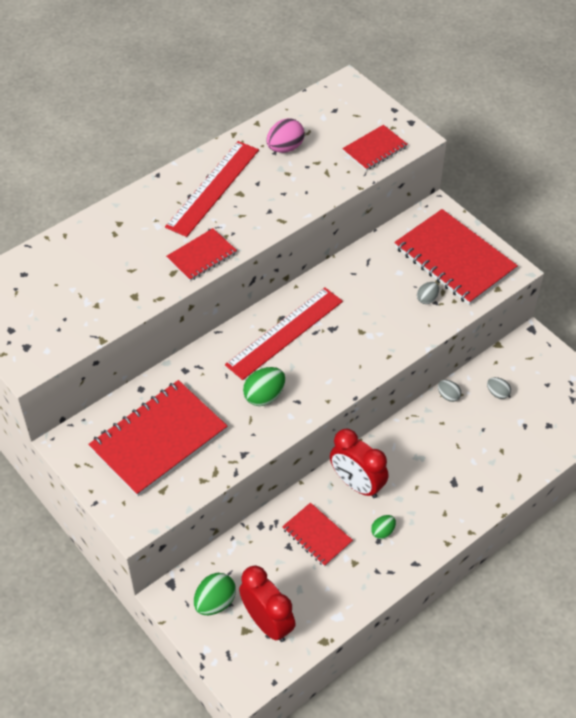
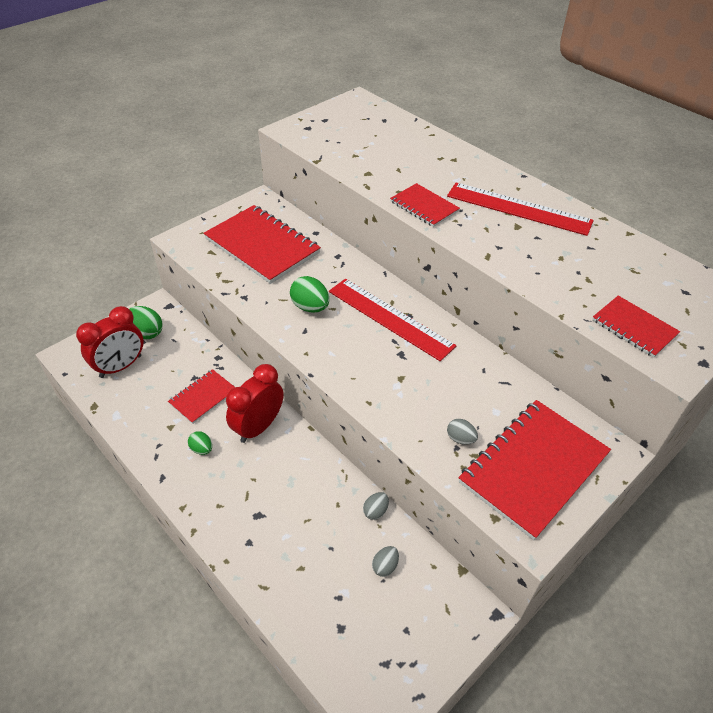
camera: 85 degrees right, 5 degrees down
(285, 148) = (600, 254): pink egg -> none

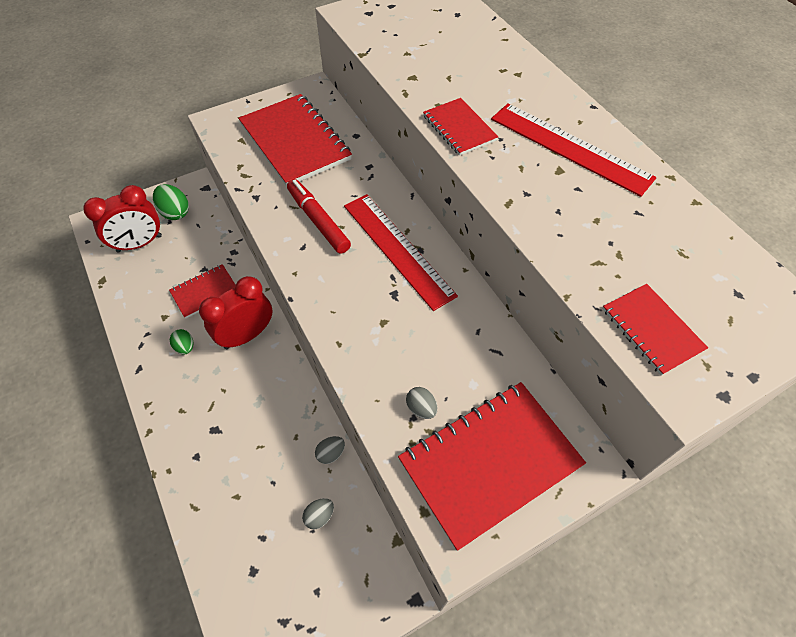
camera: 15 degrees right, 10 degrees up
(310, 307) = (318, 221): green egg -> red marker

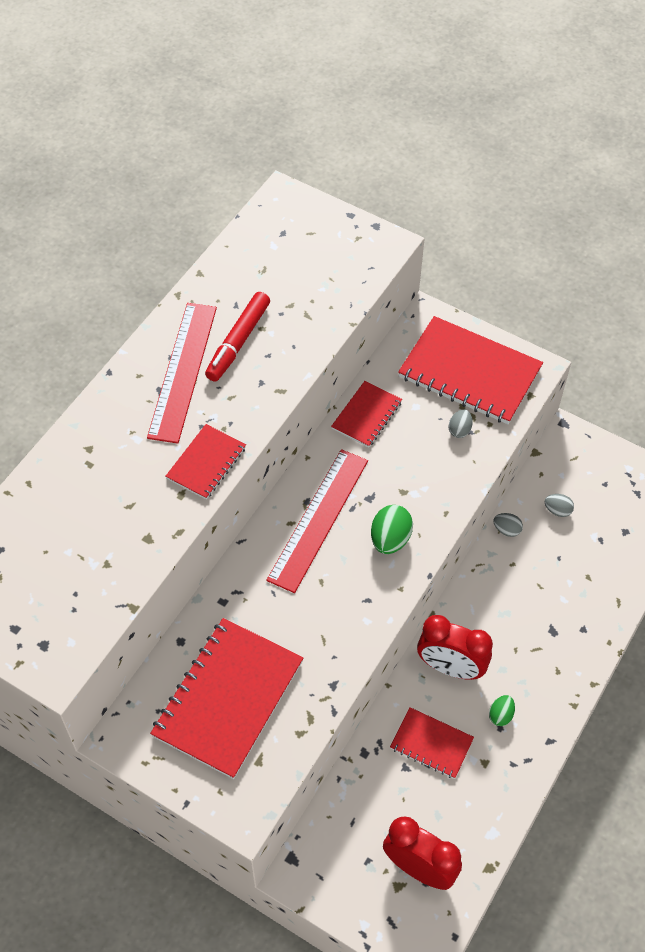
camera: 120 degrees left, 0 degrees up
(175, 212) = (351, 864): green egg -> green egg (390, 539)
(318, 221) = (327, 605): red marker -> red marker (238, 342)
(651, 330) = (349, 271): red notebook -> red notebook (366, 415)

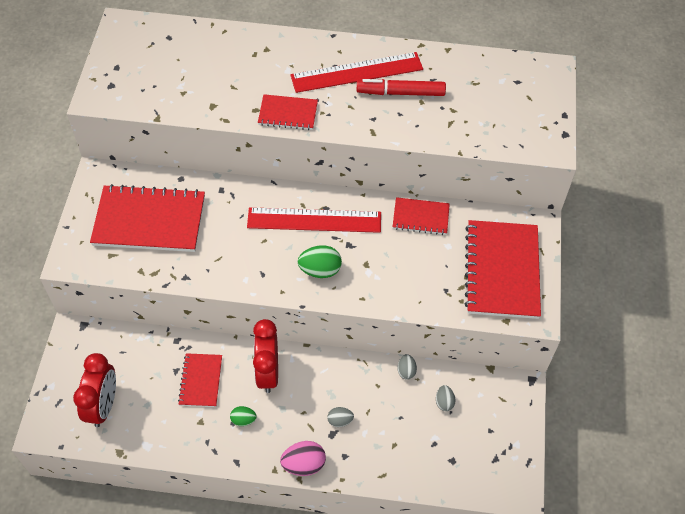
camera: 65 degrees right, 0 degrees up
(459, 430) = (443, 282): grey egg -> grey egg (340, 420)
(578, 673) = (303, 464): none -> pink egg

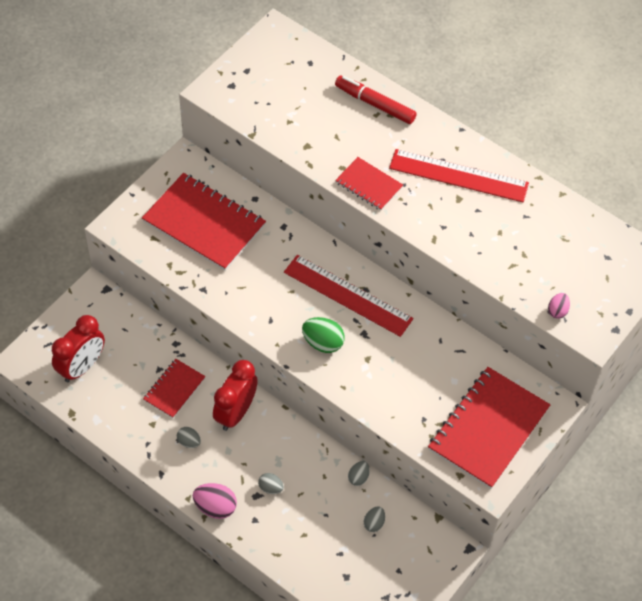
camera: 30 degrees right, 0 degrees up
(243, 420) = (189, 442): green egg -> grey egg
(400, 93) = (486, 214): red marker -> red marker (375, 104)
(420, 217) = (447, 342): red notebook -> none
(511, 142) = (557, 311): none -> pink egg

